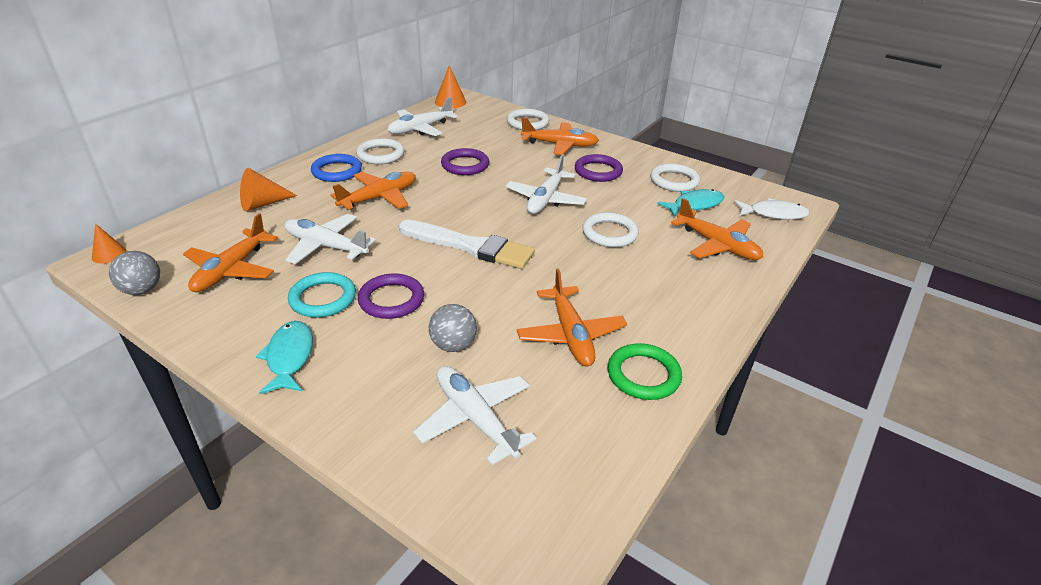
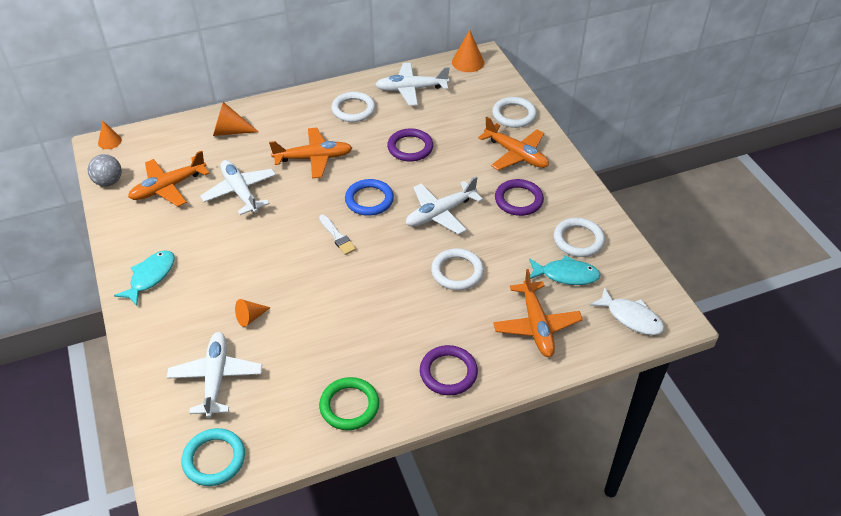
camera: 35 degrees right, 10 degrees up
(323, 298) = (203, 238): turquoise ring -> turquoise ring (214, 459)
(337, 171) = (306, 116): blue ring -> blue ring (369, 200)
(391, 300) = (244, 260): purple ring -> purple ring (448, 372)
(453, 345) = (250, 317): grey ball -> orange cone
(470, 246) = (337, 236): white brush -> white brush, size x0.48
(571, 334) = (333, 348): orange plane -> none

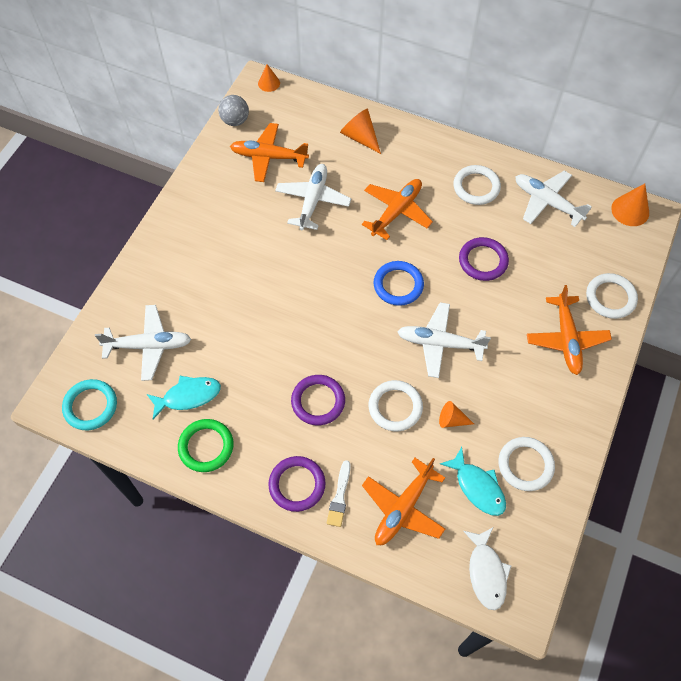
camera: 45 degrees right, 15 degrees up
(150, 277) = (186, 227): turquoise fish -> turquoise fish (188, 396)
(216, 378) = (149, 345): white plane -> white plane turned 45 degrees clockwise
(250, 317) = (215, 316): orange cone -> orange cone (452, 420)
(314, 158) = (396, 211): orange plane -> orange plane turned 90 degrees counterclockwise
(337, 236) = (341, 298): white brush -> white brush (339, 497)
(518, 200) = (518, 385): purple ring -> purple ring (318, 401)

